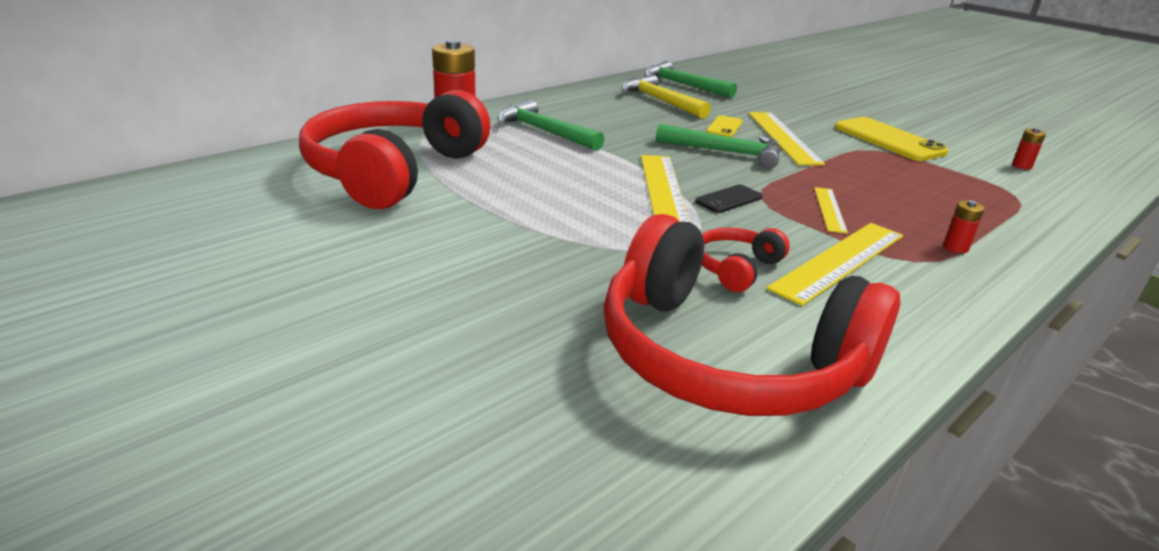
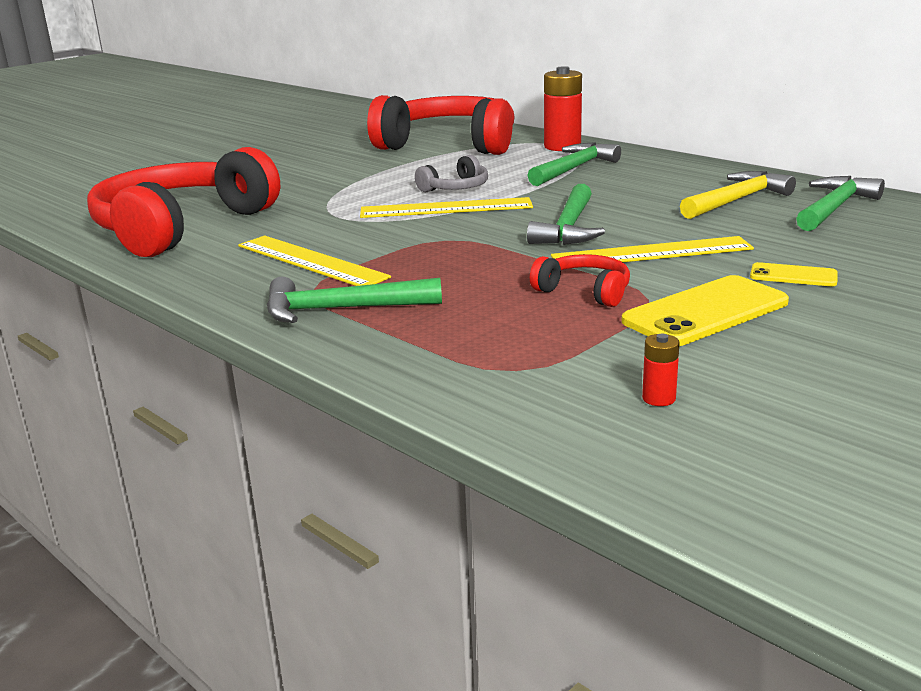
camera: 90 degrees right, 5 degrees down
(591, 181) = (456, 188): none -> grey headphones
(724, 127) = (663, 227): yellow phone -> yellow phone (793, 276)
(728, 199) = (434, 228): black phone -> none
(736, 268) = (298, 230): red headphones -> red headphones (584, 291)
(829, 209) = (425, 264): yellow ruler -> none
(955, 247) = (342, 309): red battery -> green hammer

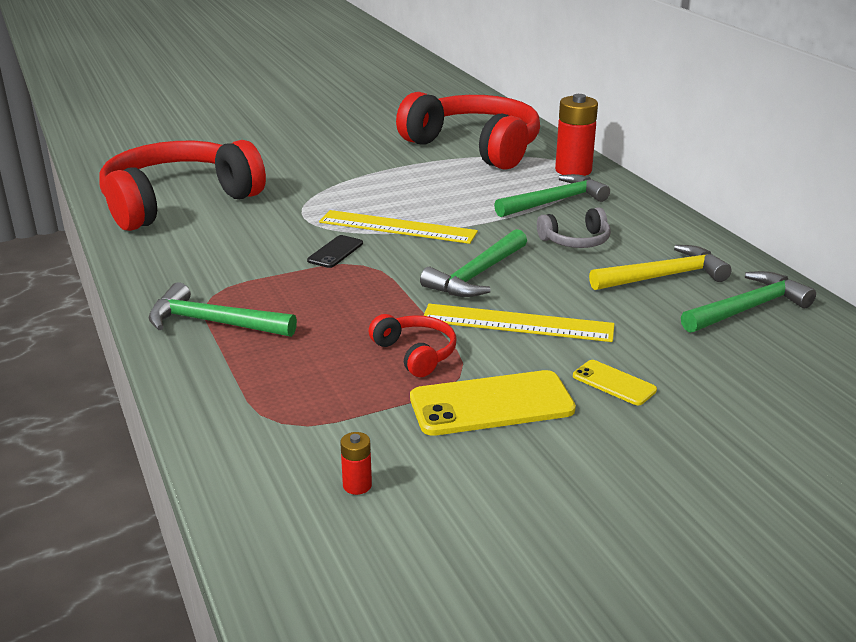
camera: 20 degrees right, 5 degrees up
(311, 261) = (238, 263): yellow ruler -> none
(405, 235) = (335, 252): none -> black phone
(456, 188) = (429, 204): grey headphones -> grey headphones (576, 241)

